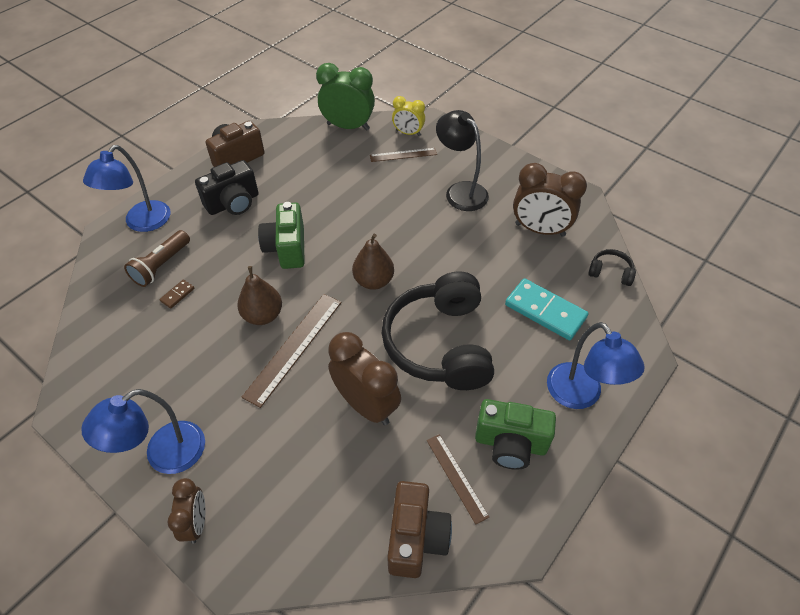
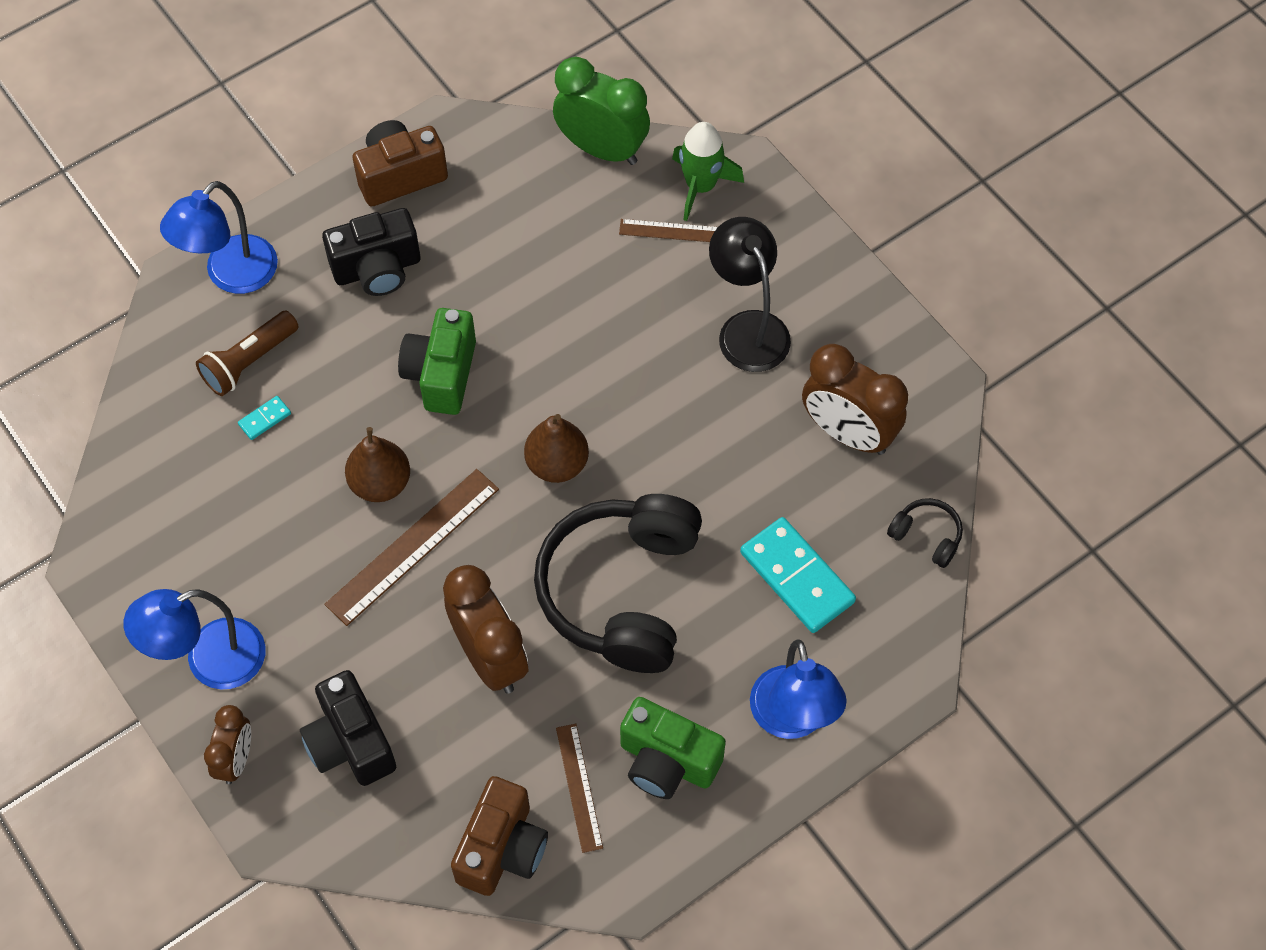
camera: 15 degrees right, 10 degrees up
(177, 295) = (265, 419): brown domino -> turquoise domino
(282, 488) = (350, 743): none -> black camera
(408, 133) = (700, 186): yellow clock -> green rocket

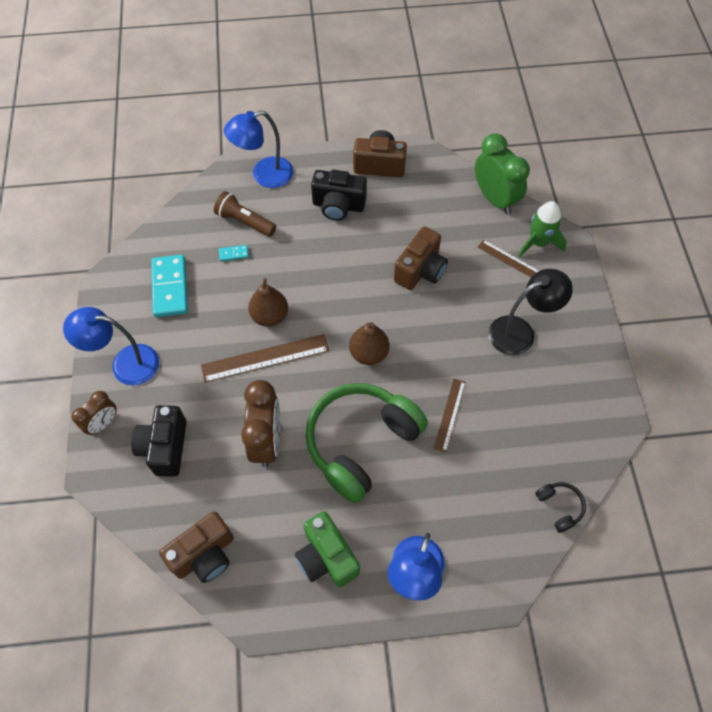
camera: 30 degrees right, 0 degrees up
(249, 362) = (244, 221): brown flashlight -> brown flashlight turned 45 degrees clockwise
(441, 374) = (337, 275): green camera -> none
(558, 308) = (420, 270): none -> brown camera
(579, 787) = (268, 543): brown ruler -> brown ruler (449, 414)
(621, 591) = (361, 443): black headphones -> green headphones
(747, 328) = (520, 332): black lamp -> black lamp turned 60 degrees clockwise
(797, 577) = (466, 489): turquoise domino -> turquoise domino (170, 287)
(848, 433) = (545, 420): brown clock -> none

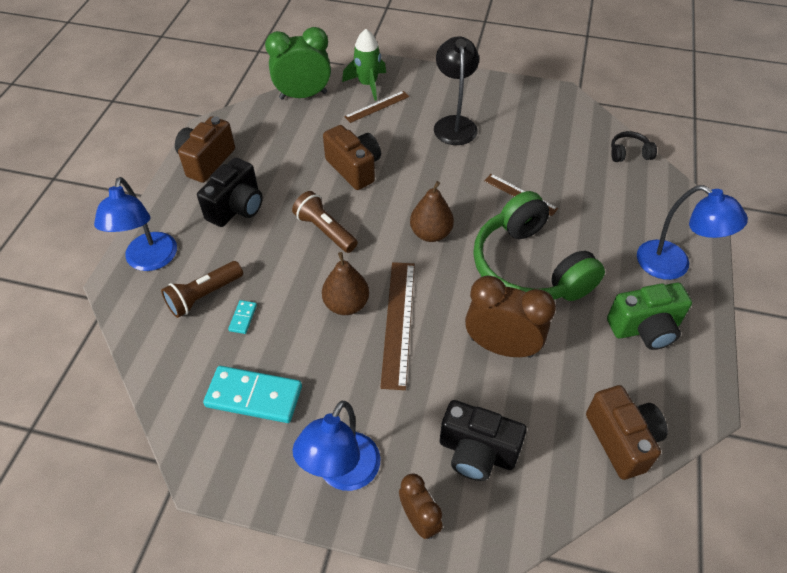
camera: 70 degrees left, 10 degrees down
(340, 274) = (325, 230): none -> brown flashlight

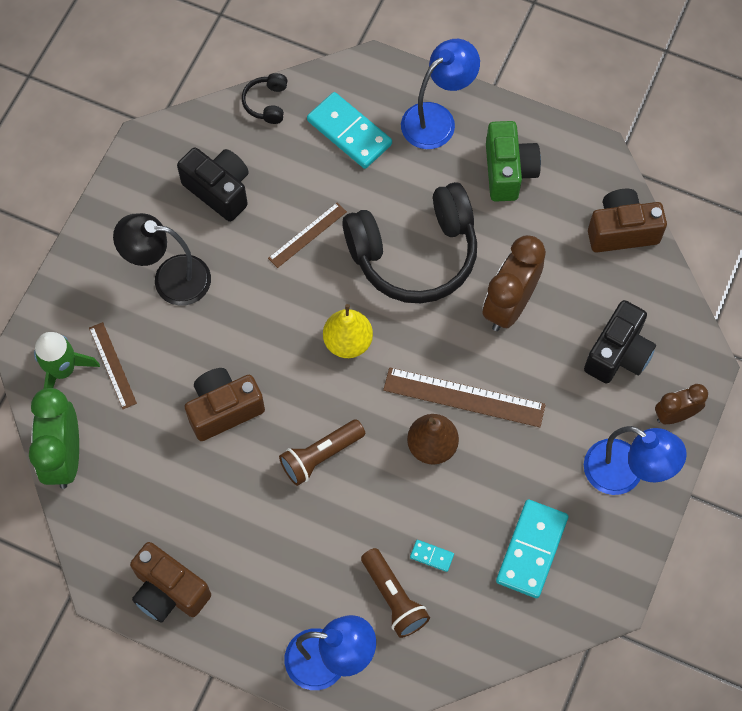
camera: 80 degrees left, 15 degrees up
(237, 208) = (262, 556): black camera -> black camera (219, 190)
(431, 233) = (348, 342): brown pear -> yellow pear
(529, 267) = (414, 254): green headphones -> black headphones
(628, 207) = (349, 132): none -> turquoise domino

